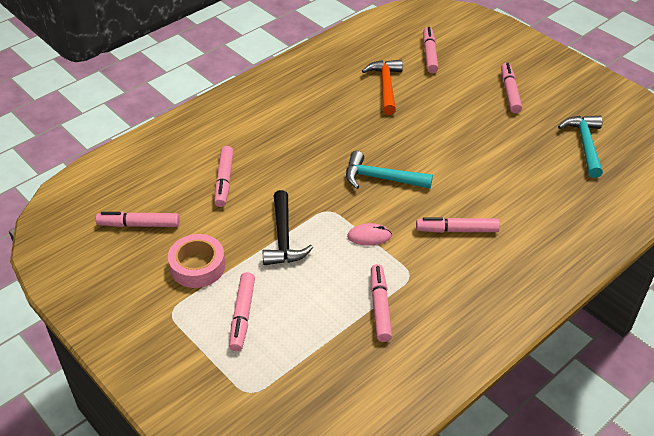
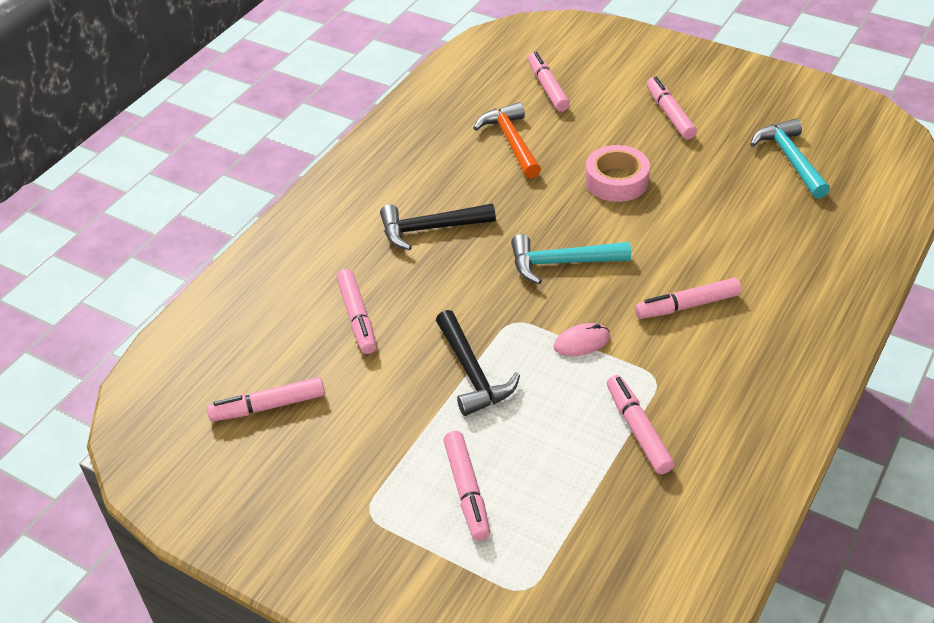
camera: 15 degrees left, 0 degrees up
(197, 266) = (375, 441): pink tape -> pink tape (616, 181)
(301, 133) = (430, 229): none -> black hammer

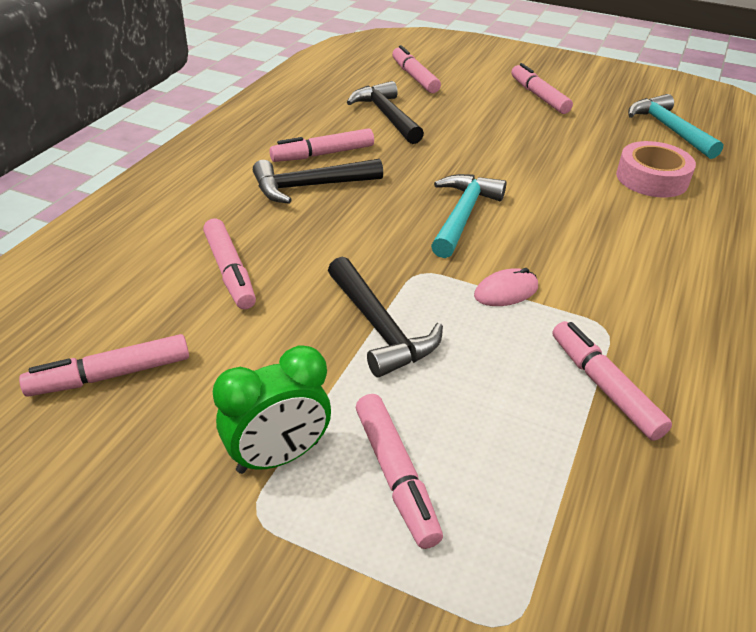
camera: 10 degrees left, 5 degrees down
(386, 473) = (278, 456): none -> green clock
(511, 141) = (386, 116): orange hammer -> black hammer
(561, 263) = (463, 215): turquoise hammer -> turquoise hammer turned 120 degrees clockwise
(616, 181) = (502, 146): pink tape -> pink tape (652, 178)
(687, 306) = (615, 253): pink marker -> pink marker (323, 154)

